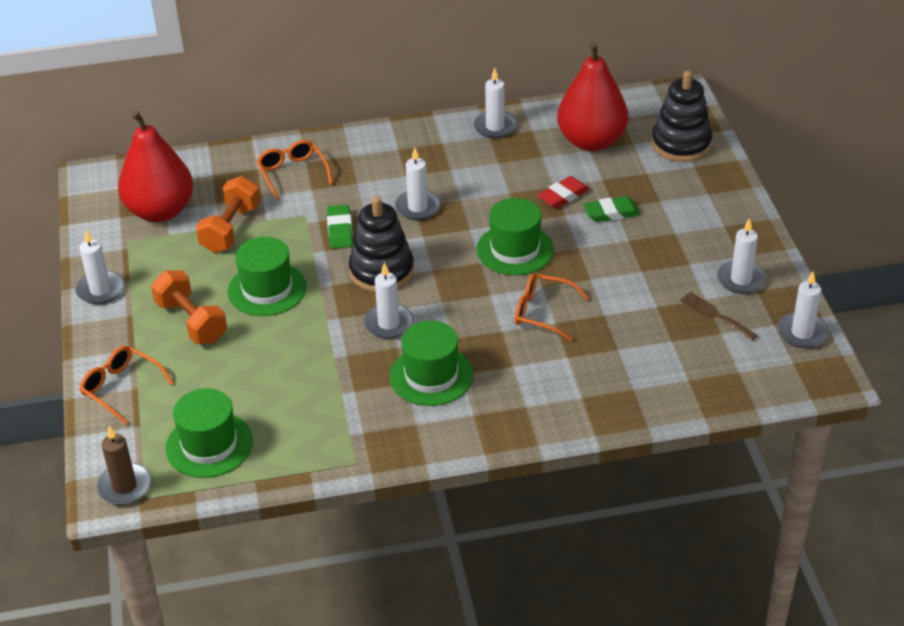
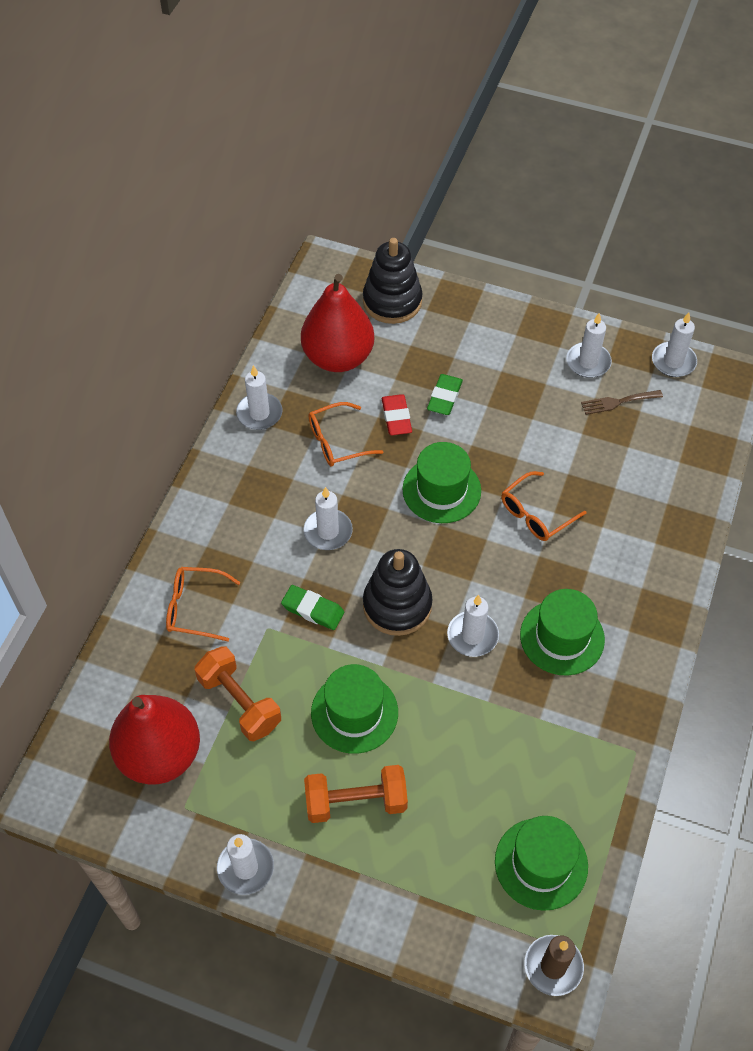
camera: 60 degrees left, 15 degrees up
(121, 388) = (411, 910): orange glasses -> orange glasses (337, 442)

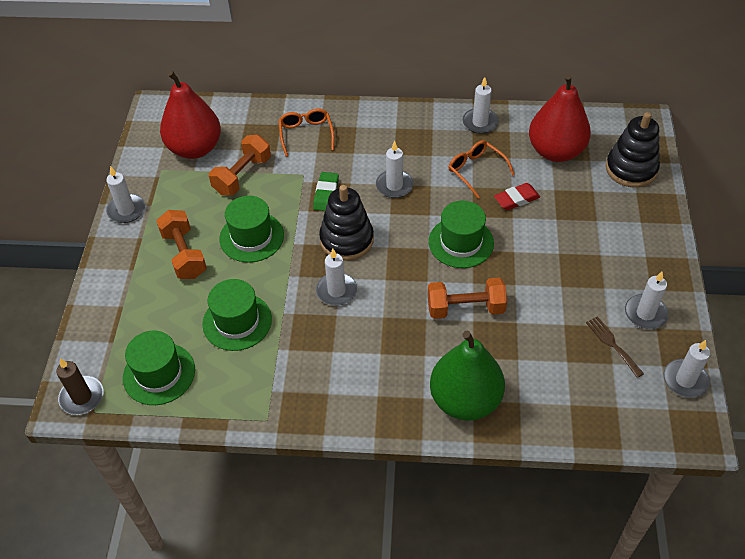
camera: 75 degrees right, 5 degrees down
(444, 397) = (552, 224): green eraser -> none
(536, 514) = (465, 308): orange glasses -> orange dumbbell
(562, 637) = (355, 349): green hat -> green hat (237, 321)
(653, 550) = (465, 400): none -> green pear

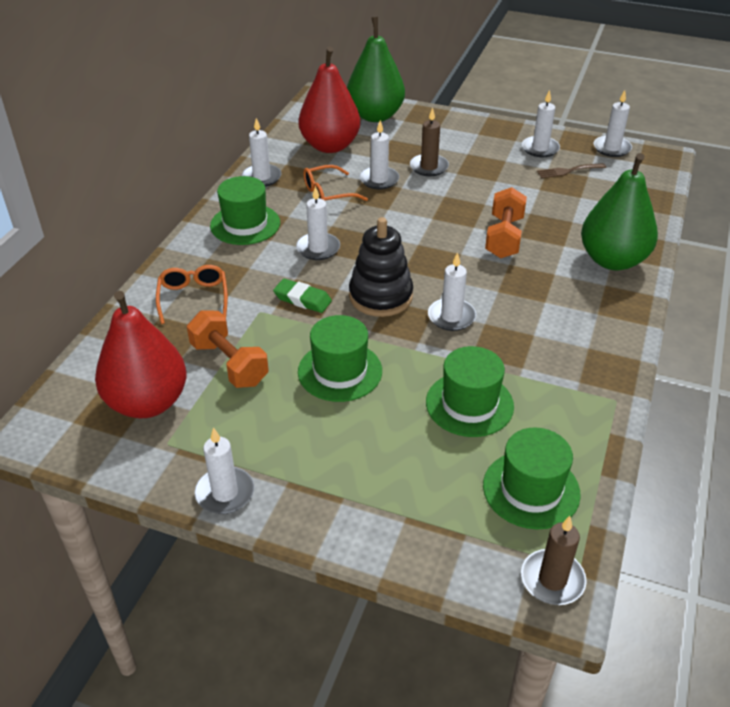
camera: 75 degrees left, 10 degrees down
(184, 254) = (340, 439): orange dumbbell -> none
(306, 134) = (193, 298): orange glasses -> orange glasses turned 75 degrees clockwise
(461, 242) = (419, 223): green hat -> green hat (245, 224)
(516, 199) = (379, 180): red eraser -> white candle
(558, 230) = (429, 167): none -> brown candle
(631, 169) = (375, 116): black stacking toy -> green pear

